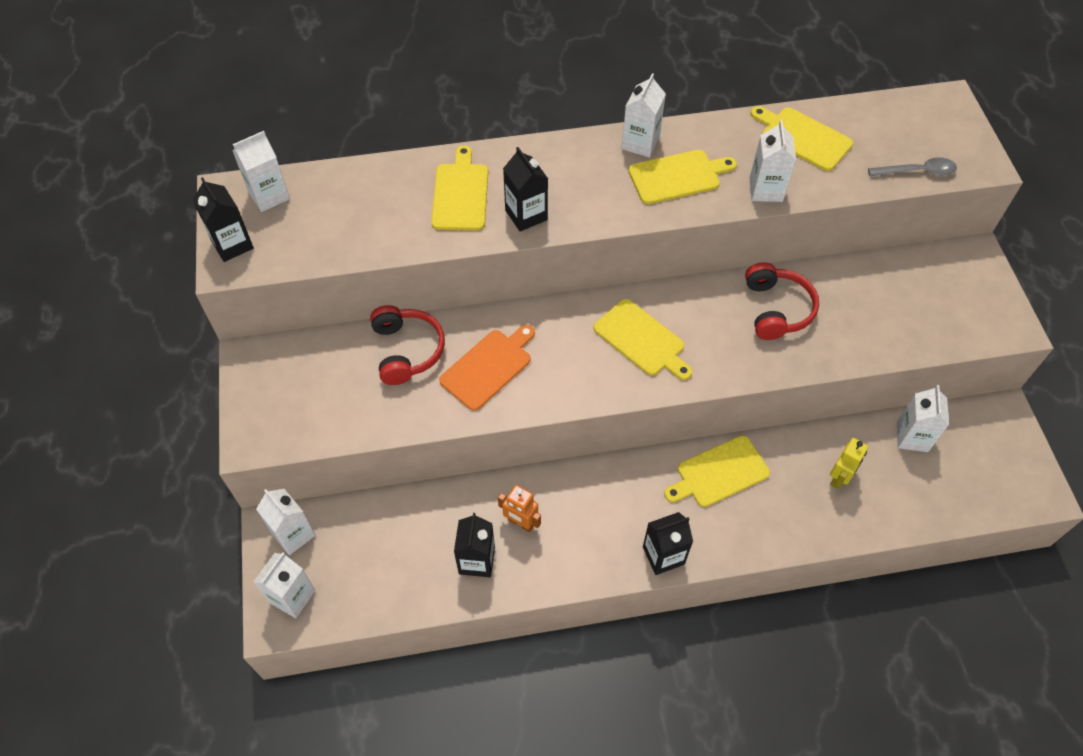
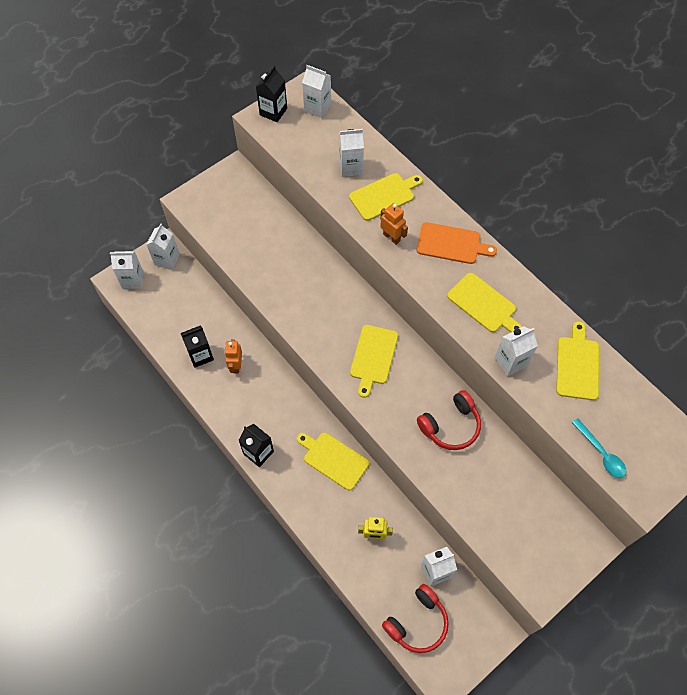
camera: 60 degrees right, 5 degrees up
(407, 350) = (286, 239): red headphones -> red headphones (417, 622)
(488, 367) = (301, 285): orange cutting board -> orange cutting board (451, 244)
(526, 215) = (391, 237): black carton -> orange robot
(640, 143) = (497, 270): white carton -> white carton (350, 167)
(917, 172) = (601, 453): grey spoon -> turquoise spoon

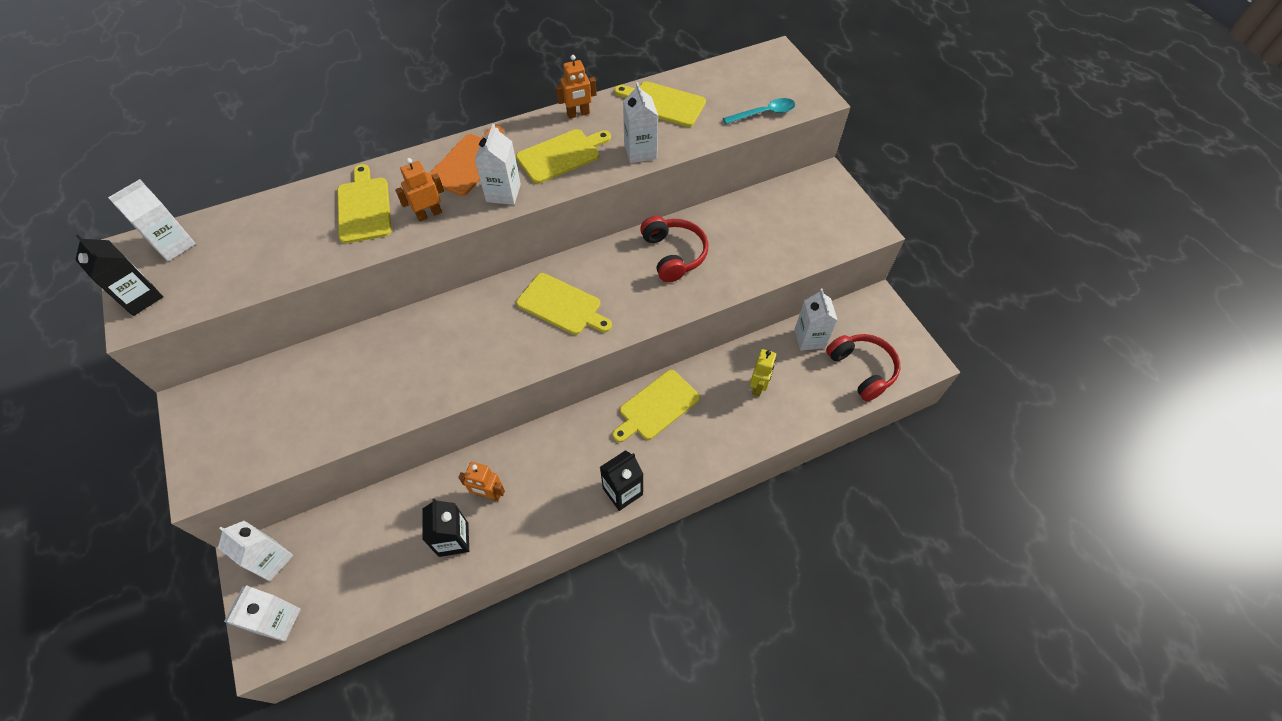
camera: 75 degrees left, 5 degrees down
(350, 167) = (298, 231): white carton -> white carton (503, 193)
(536, 303) = (578, 114): none -> orange robot

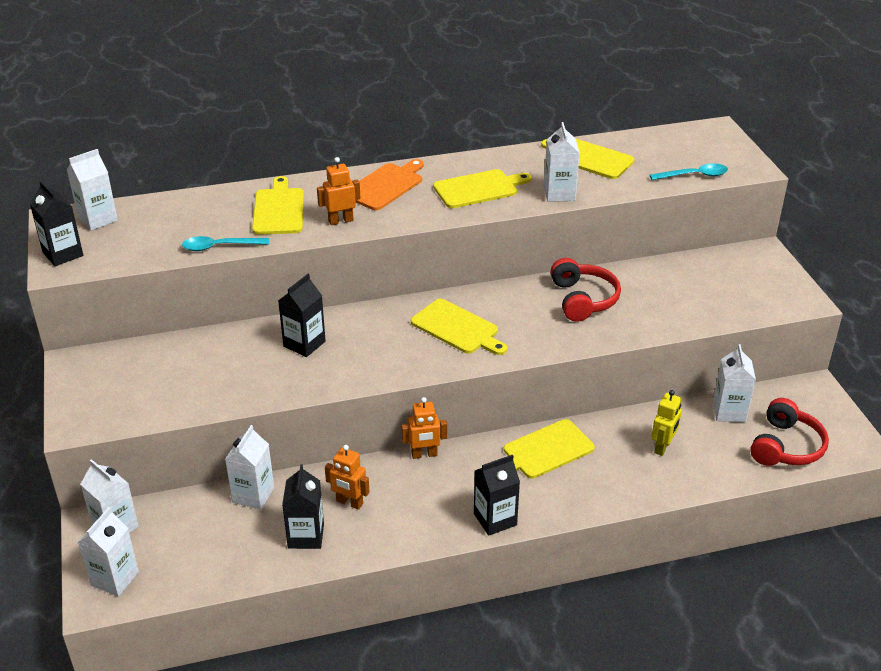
camera: 10 degrees right, 20 degrees down
(308, 265) = (220, 247): none -> turquoise spoon
(417, 346) = (304, 344): none -> black carton
(503, 193) = (416, 212): white carton -> white carton (253, 495)
(578, 114) = (501, 159): orange robot -> orange robot (424, 454)
(862, 369) = (786, 446): red headphones -> red headphones turned 45 degrees clockwise

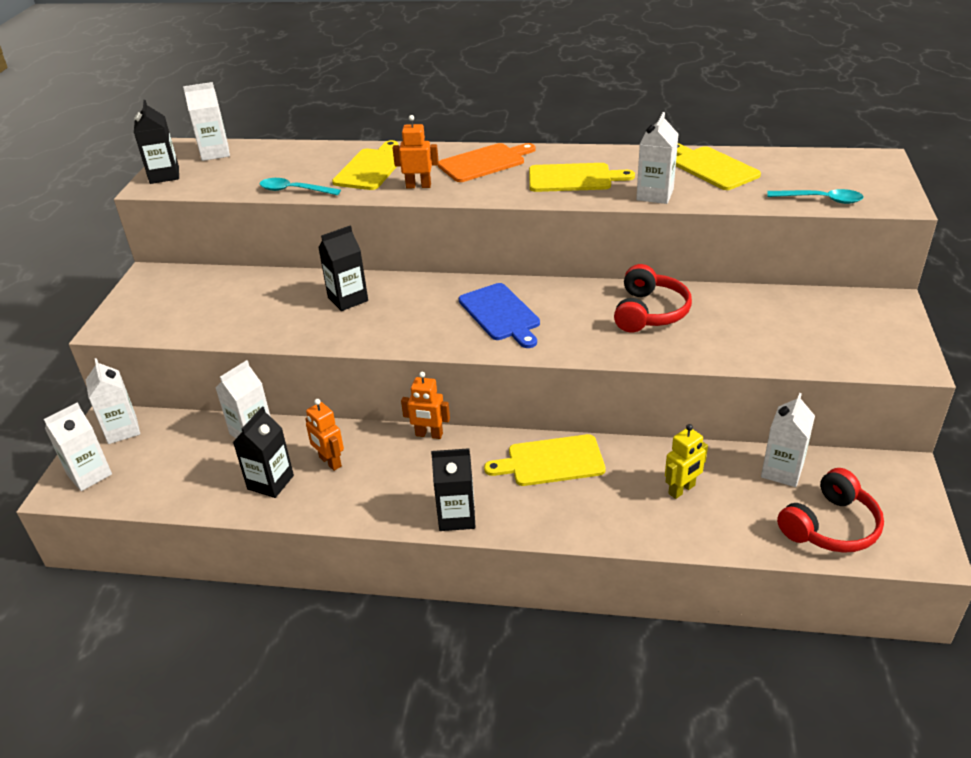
camera: 25 degrees right, 0 degrees up
(457, 328) = (501, 314): yellow cutting board -> blue cutting board

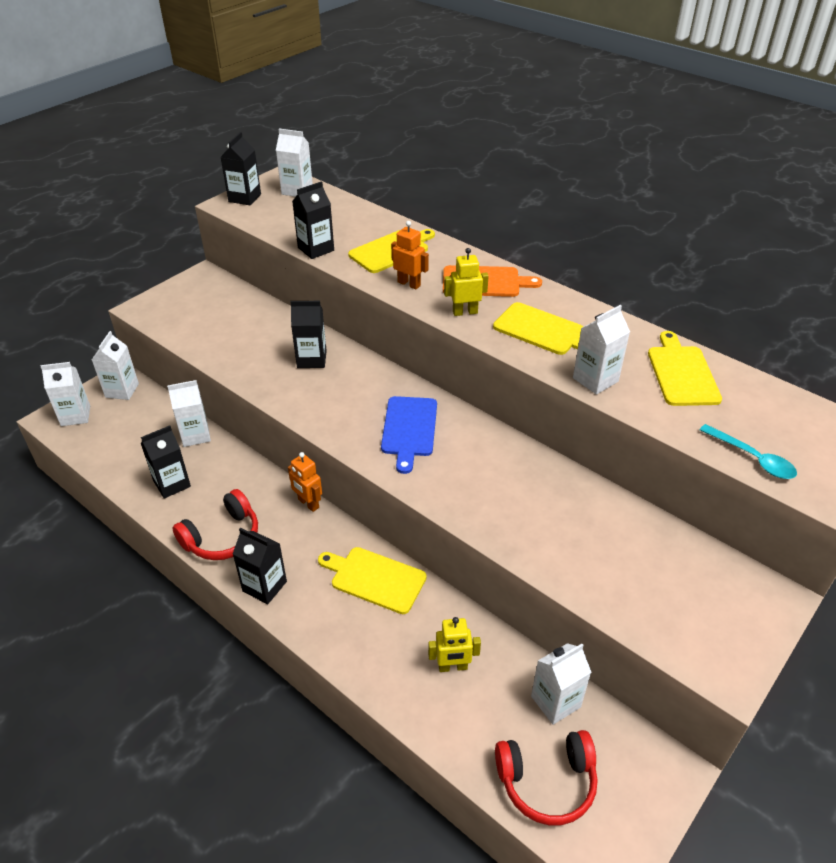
camera: 30 degrees right, 5 degrees up
(294, 190) = (316, 249): turquoise spoon -> black carton
(330, 462) = (222, 489): orange robot -> none
(494, 188) = (465, 312): none -> yellow robot
(649, 312) = (532, 489): red headphones -> red headphones (222, 537)

